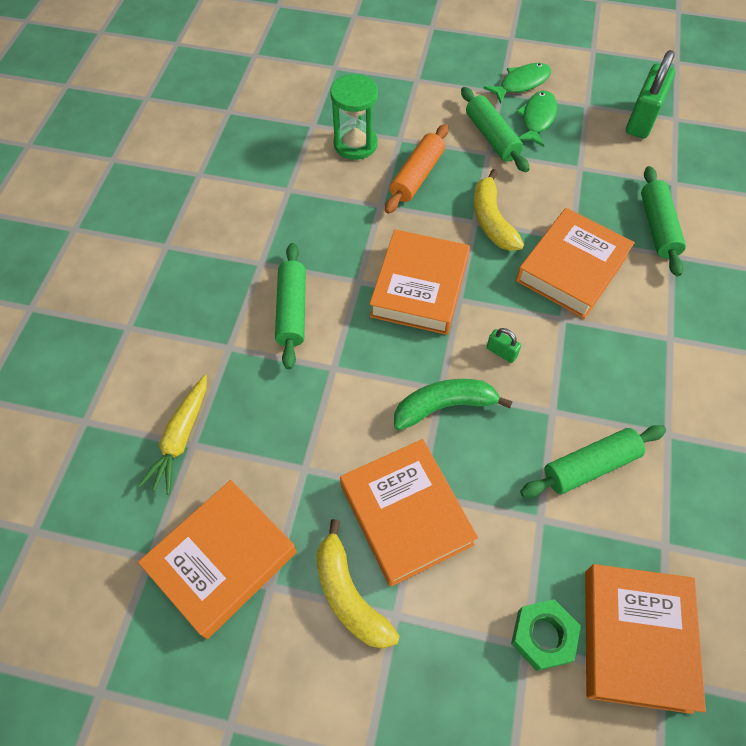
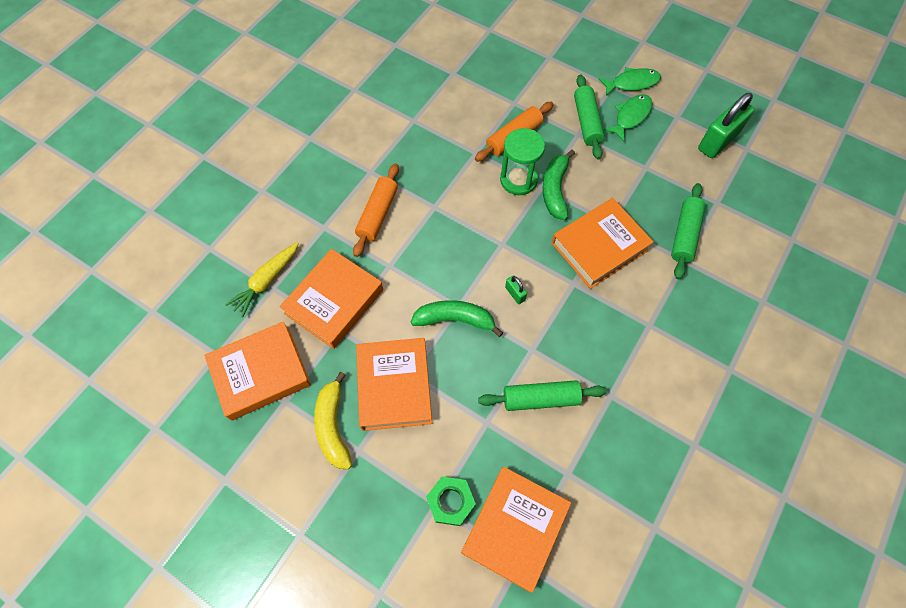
camera: 20 degrees right, 5 degrees up
(292, 311) = (378, 214): green rolling pin -> orange rolling pin
(355, 144) = (478, 98): green hourglass -> green hourglass (518, 180)
(419, 287) = (476, 225): orange book -> orange book (334, 301)
(491, 220) = (555, 190): yellow banana -> green banana

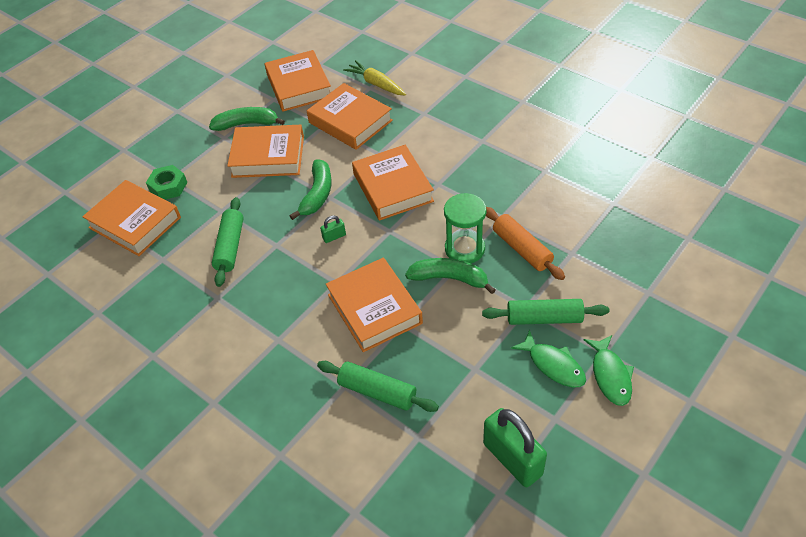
camera: 100 degrees right, 15 degrees down
(333, 426) = (247, 124): yellow banana -> green banana
(378, 214) = (433, 146): orange rolling pin -> none
(441, 246) = (393, 187): none -> orange book

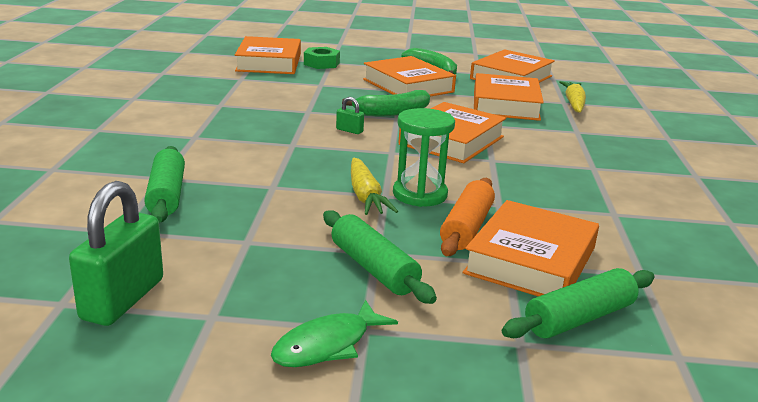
camera: 50 degrees right, 25 degrees down
(230, 247) = (283, 96): green rolling pin -> green rolling pin (579, 318)
(374, 309) = (277, 168): orange book -> orange book (530, 260)
(449, 278) = (365, 196): green banana -> yellow carrot
(553, 365) = (302, 293): green fish -> none

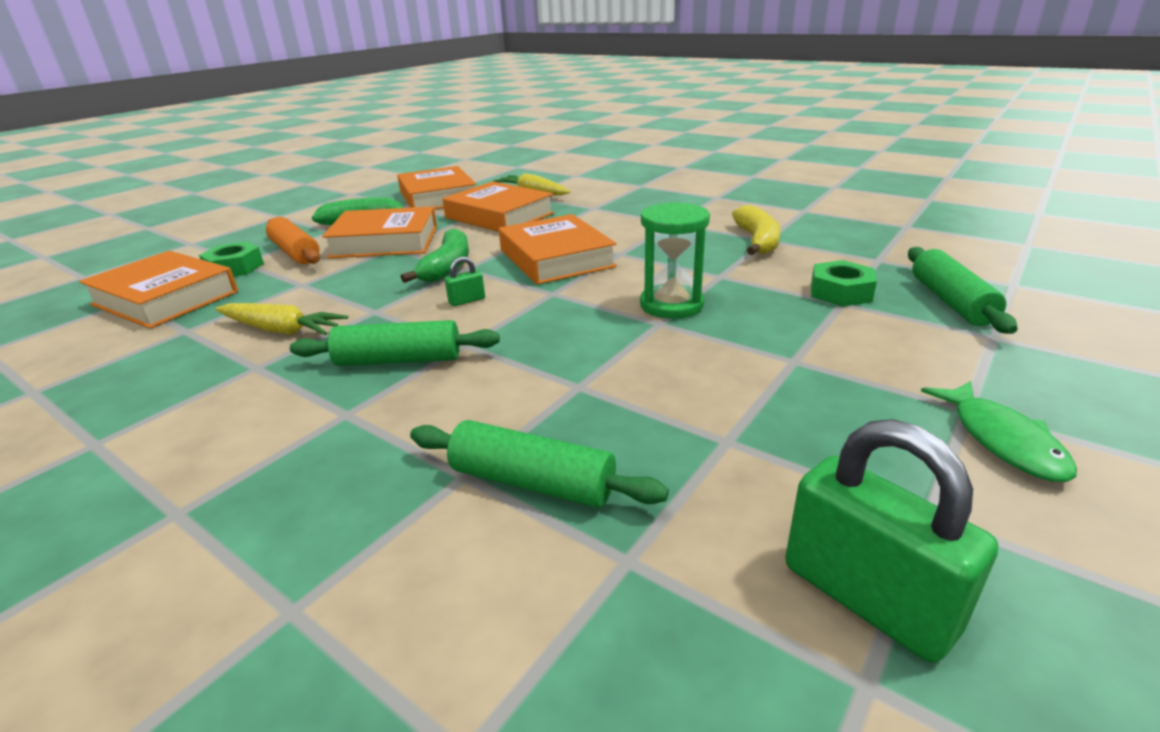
camera: 55 degrees left, 5 degrees up
(365, 196) = (653, 334): yellow carrot -> yellow carrot (281, 330)
(373, 268) = (832, 371): green rolling pin -> green rolling pin (399, 360)
(466, 227) = (761, 302): orange rolling pin -> orange rolling pin (295, 252)
(530, 260) = (840, 292): orange book -> green nut
(603, 210) = (757, 241): none -> yellow banana

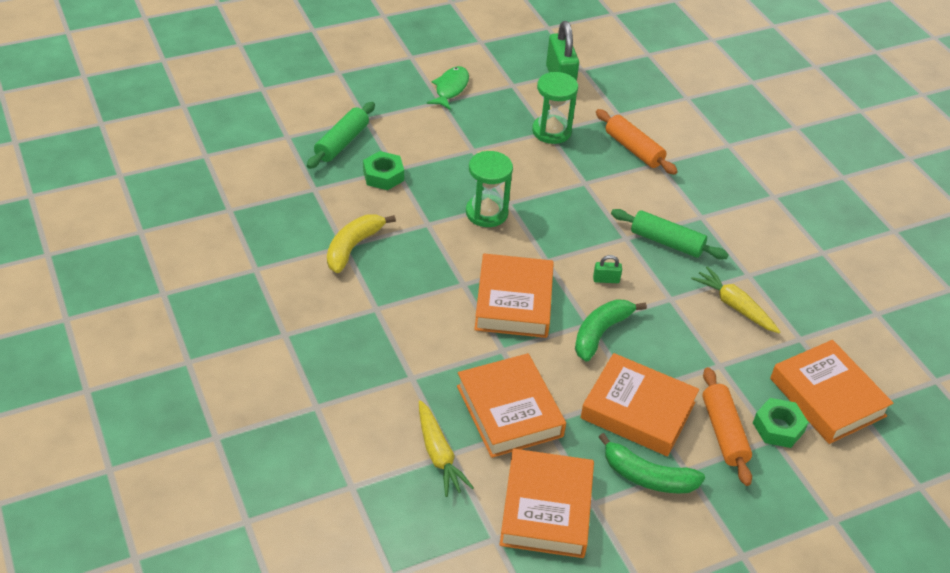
camera: 155 degrees left, 15 degrees up
(532, 482) = (634, 149): green rolling pin -> orange rolling pin
(720, 444) = (551, 131): none -> green hourglass

